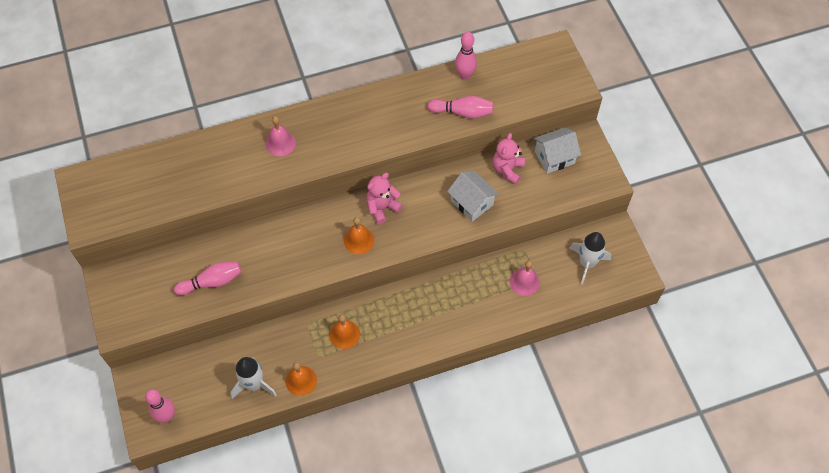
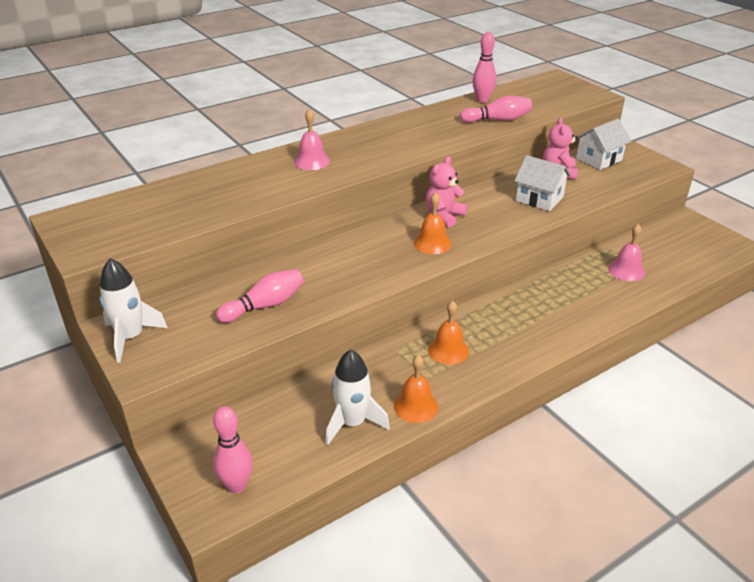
camera: 15 degrees left, 25 degrees down
(587, 263) = (679, 246): white rocket -> white rocket (131, 337)

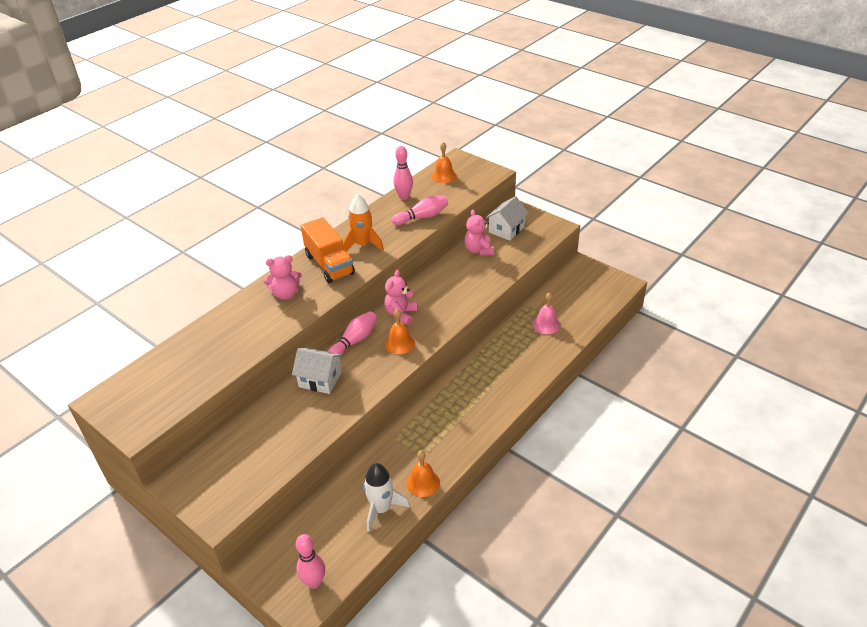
camera: 15 degrees left, 5 degrees up
(131, 337) = (194, 489): white rocket -> none
(264, 306) = (289, 433): pink bowling pin -> pink bowling pin (354, 341)
(312, 161) = (286, 294): pink bell -> pink teddy bear
(372, 144) = (329, 264): none -> orange truck
(418, 133) = (363, 244): none -> orange rocket
(448, 350) = (433, 429): orange bell -> orange bell (444, 176)
(539, 199) = (470, 280): white house -> white house (320, 379)

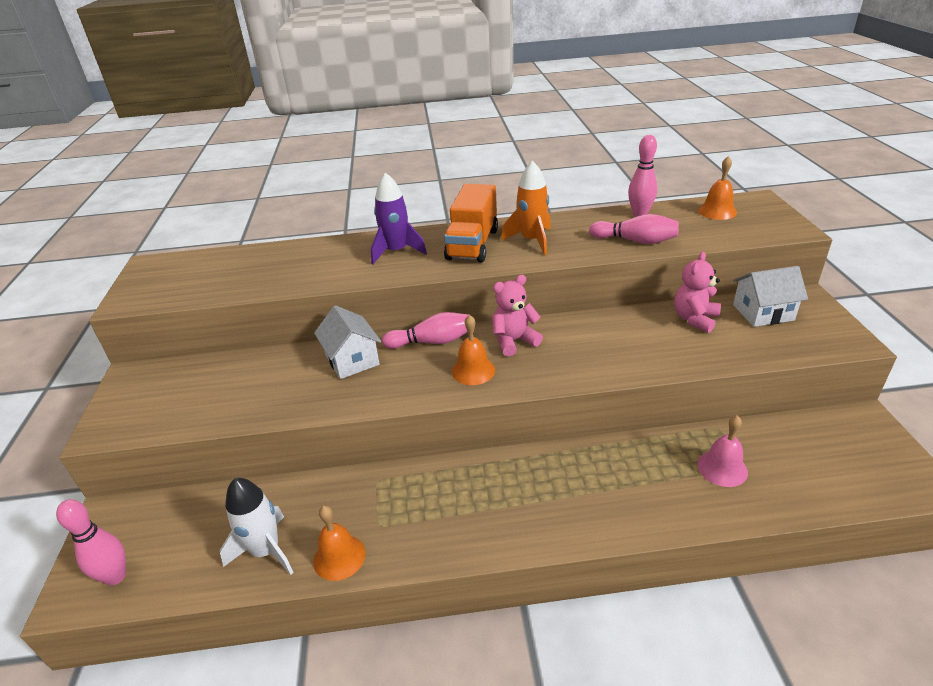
camera: 45 degrees right, 5 degrees down
(286, 294) = (396, 252): pink teddy bear -> purple rocket

